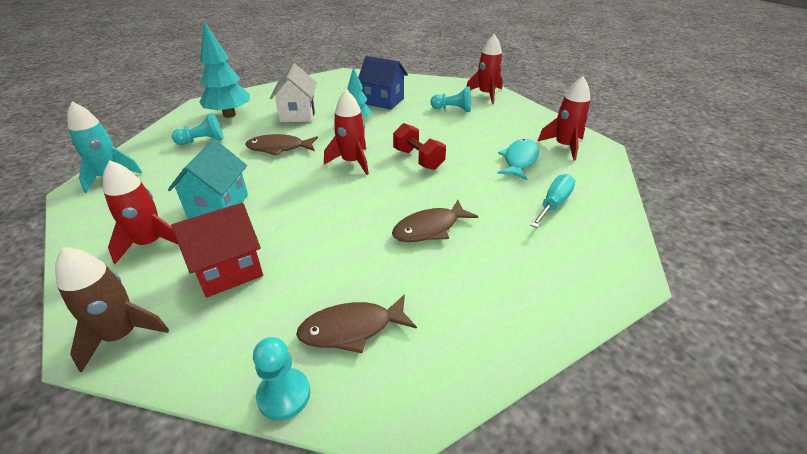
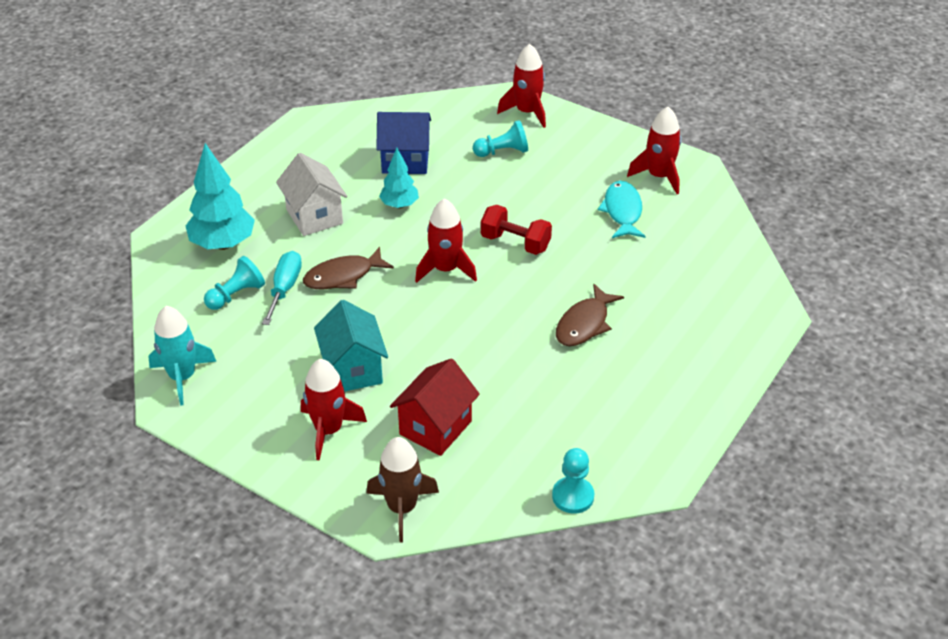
camera: 25 degrees left, 5 degrees up
(351, 329) = (584, 435): brown fish -> none
(553, 204) = (682, 258): turquoise screwdriver -> turquoise screwdriver (284, 288)

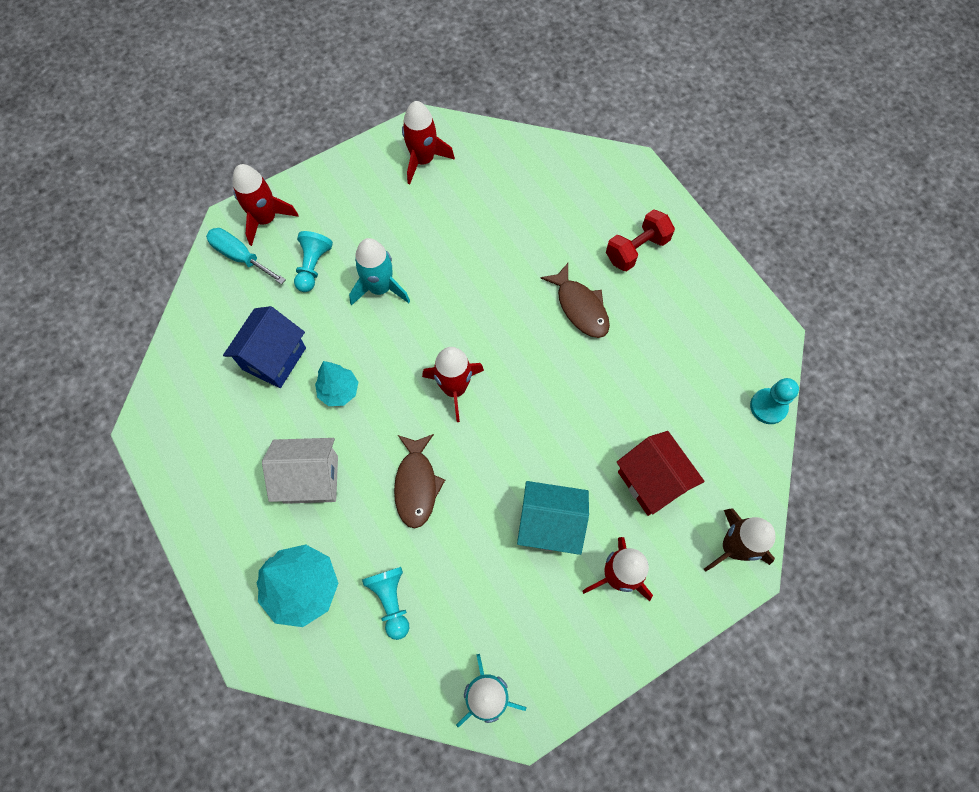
camera: 65 degrees left, 25 degrees up
(284, 288) = (405, 548): turquoise screwdriver -> turquoise screwdriver (240, 257)
(510, 195) = (380, 288): none -> turquoise rocket
(515, 243) = (449, 314): red dumbbell -> red dumbbell (636, 249)
(622, 211) = (453, 210): turquoise fish -> none

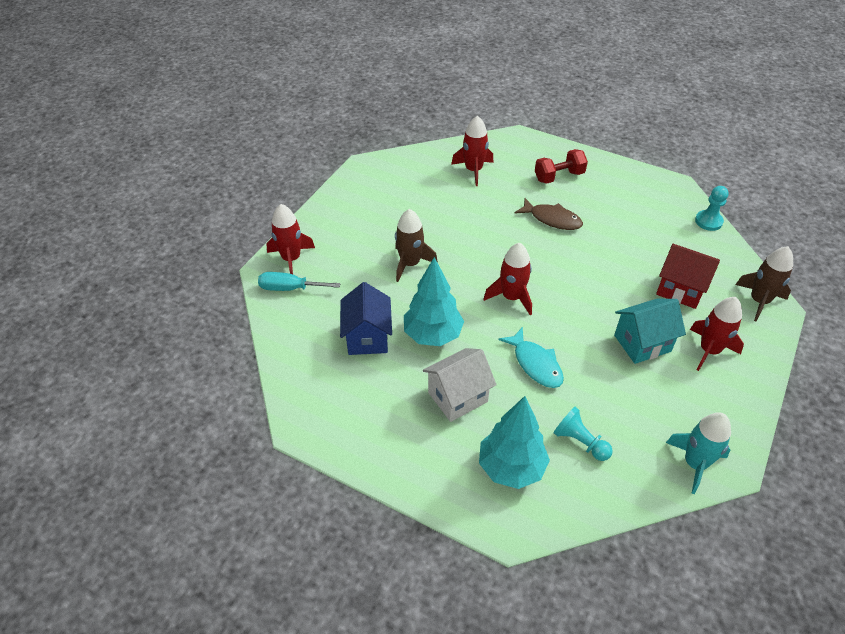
camera: 30 degrees left, 20 degrees down
(313, 267) = (350, 272): turquoise pawn -> none
(339, 391) = (432, 335): turquoise tree -> turquoise tree, size x1.67
(380, 288) = (410, 264): turquoise rocket -> brown rocket
(416, 485) = (535, 364): brown fish -> turquoise fish
(423, 160) = (379, 183): red rocket -> red rocket (473, 170)
(636, 249) = (559, 176): red dumbbell -> red dumbbell turned 45 degrees clockwise

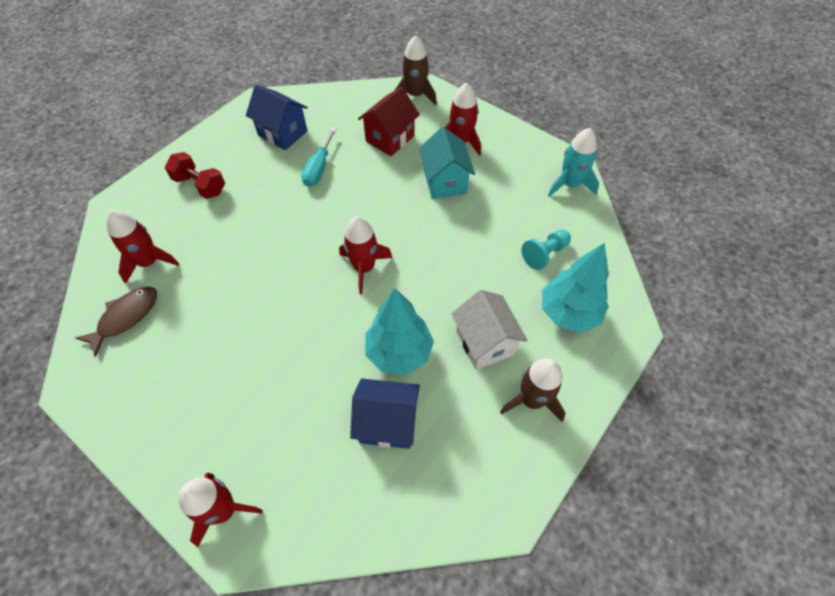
camera: 80 degrees left, 10 degrees up
(290, 288) = (280, 516): turquoise screwdriver -> turquoise screwdriver (319, 168)
(410, 264) = (284, 358): brown rocket -> brown rocket (532, 400)
(535, 364) = (454, 267): turquoise fish -> none
(552, 219) = (264, 207): brown fish -> brown fish (126, 317)
(559, 176) = (200, 185): red dumbbell -> red dumbbell turned 45 degrees counterclockwise
(645, 211) = (283, 133): none -> blue house
(708, 221) = (313, 95): turquoise pawn -> none

